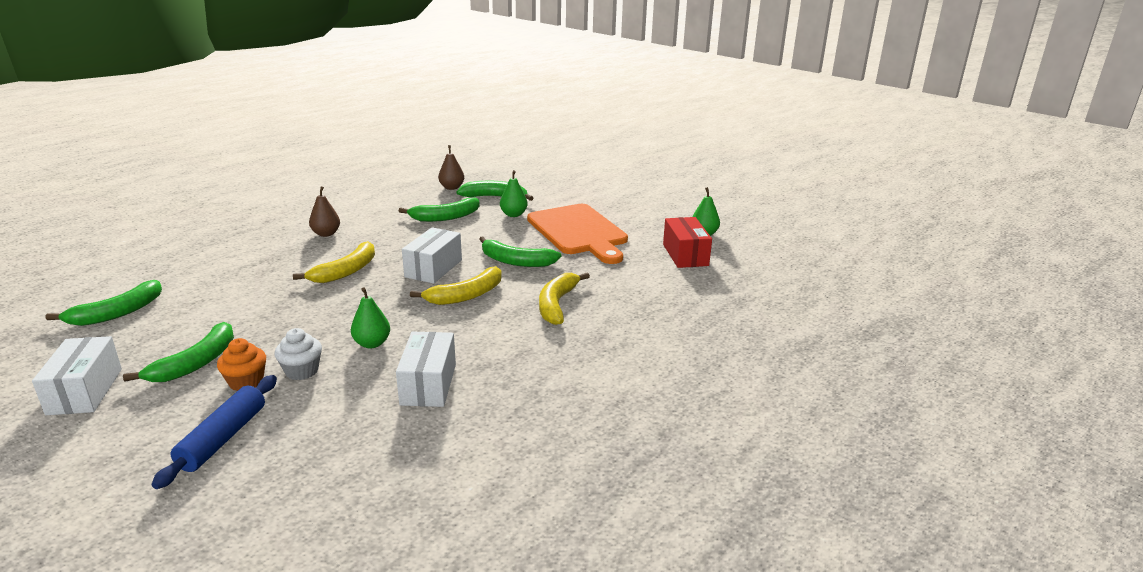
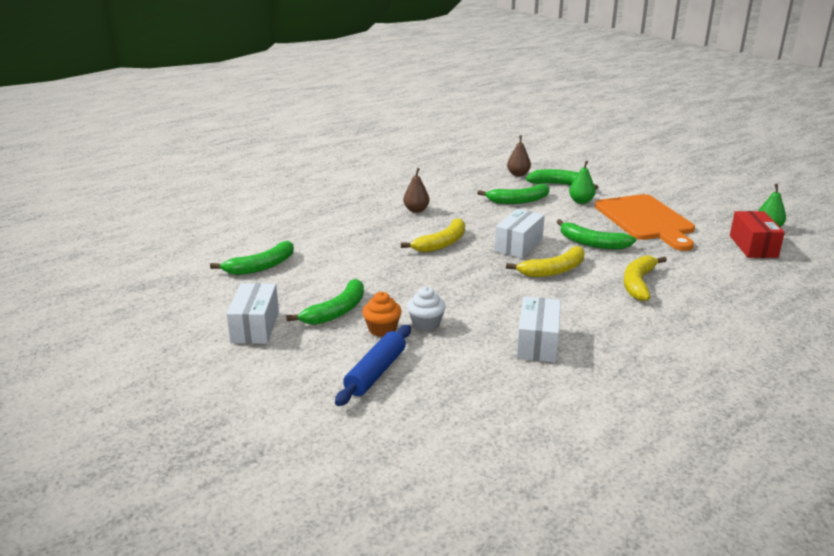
camera: 10 degrees right, 0 degrees up
(372, 343) = (480, 306): green pear -> none

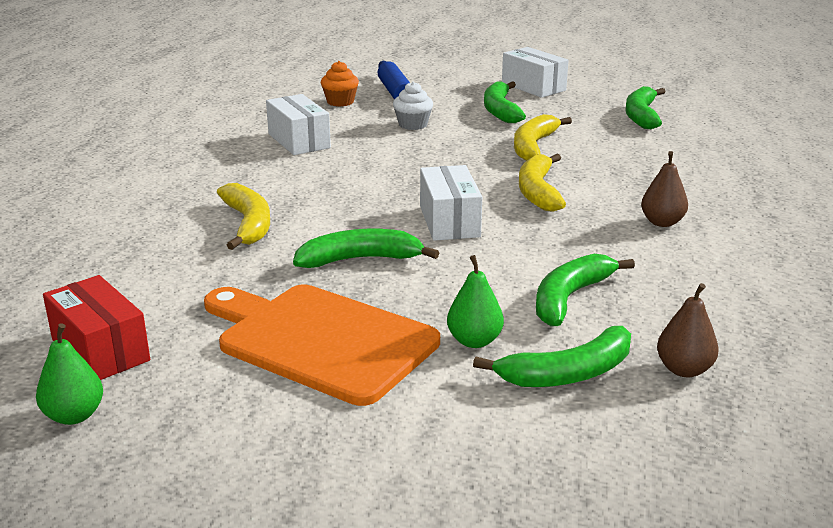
camera: 140 degrees right, 0 degrees up
(382, 329) = (440, 112): orange cupcake -> orange cupcake (340, 102)
(553, 270) = (365, 205): yellow banana -> yellow banana (533, 146)

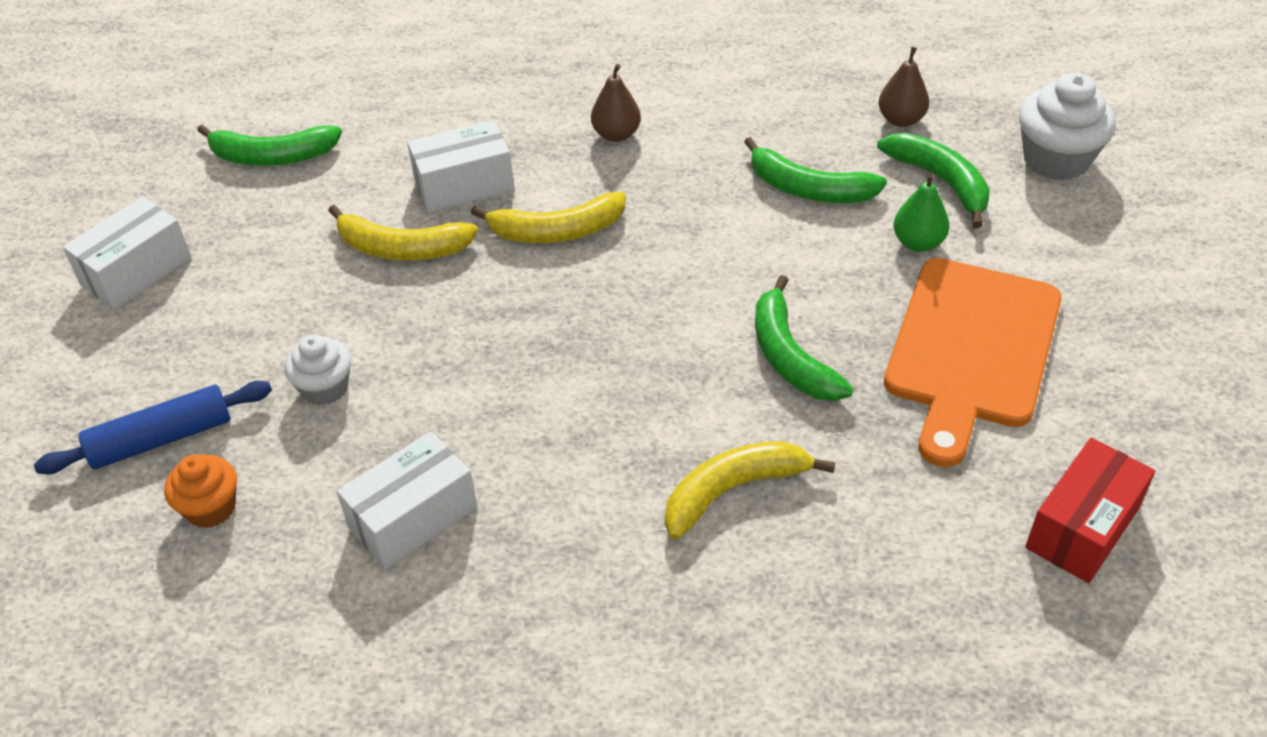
camera: 100 degrees left, 20 degrees up
(74, 416) = (1194, 500): green pear -> none
(449, 221) = (664, 296): white box -> white box (464, 185)
(500, 110) = (253, 297): green banana -> none
(597, 466) = (1056, 159): none -> white cupcake

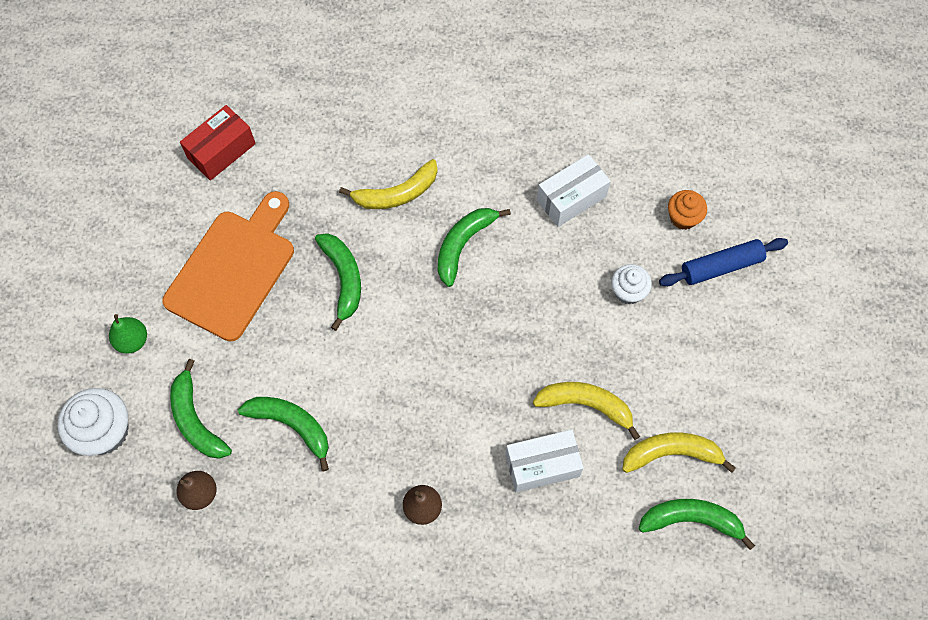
camera: 175 degrees left, 20 degrees up
(136, 271) = (769, 408): white box -> none
(556, 231) = (477, 407): yellow banana -> yellow banana (672, 453)
(601, 424) = (463, 245): none -> green banana
(918, 243) = (233, 362): green pear -> green pear (132, 341)

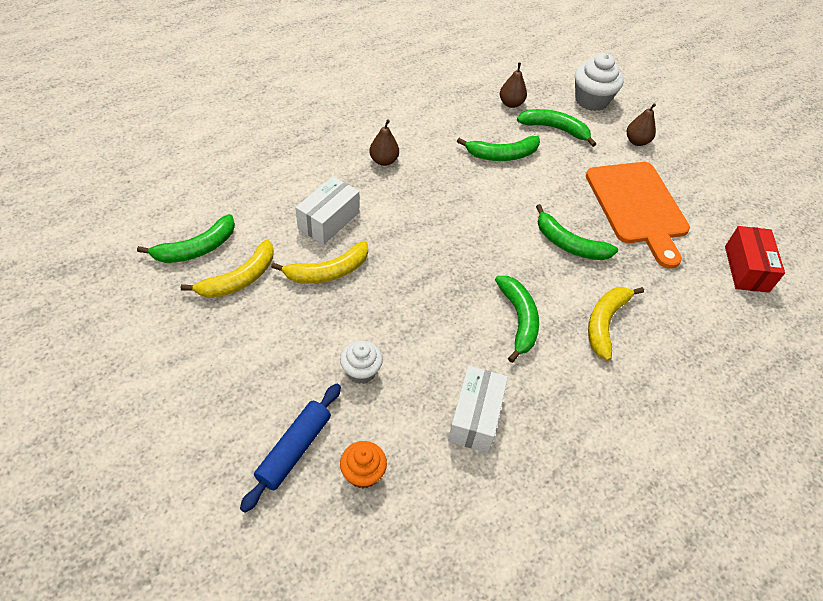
camera: 135 degrees right, 15 degrees down
(132, 341) = (636, 141): green pear -> brown pear

